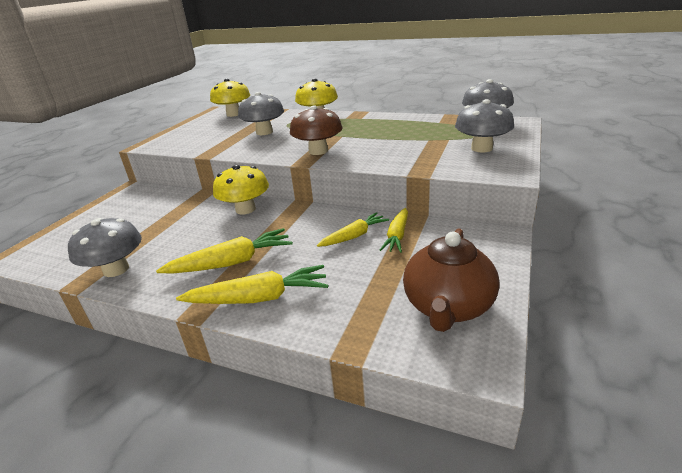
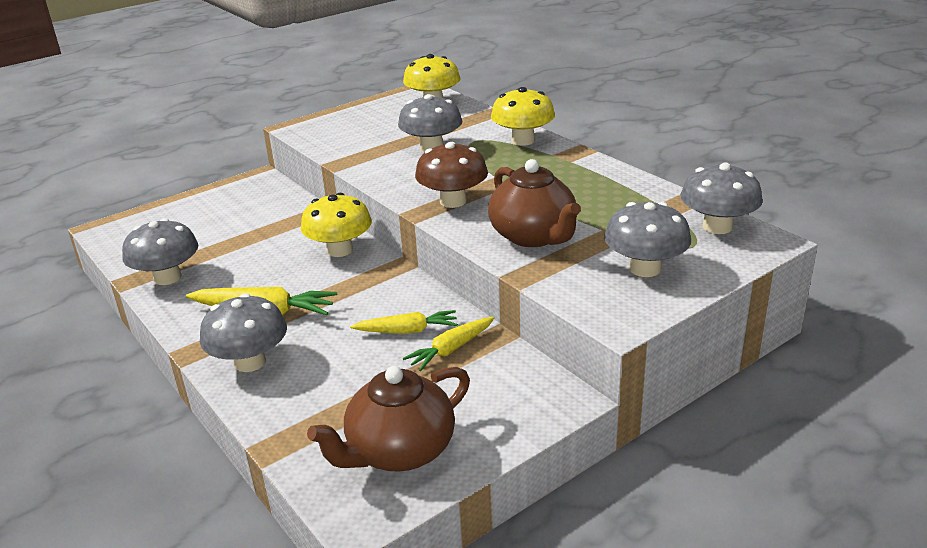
camera: 30 degrees right, 0 degrees up
(259, 298) = (250, 362): yellow carrot -> grey mushroom
(395, 152) = (533, 236): none -> brown teapot

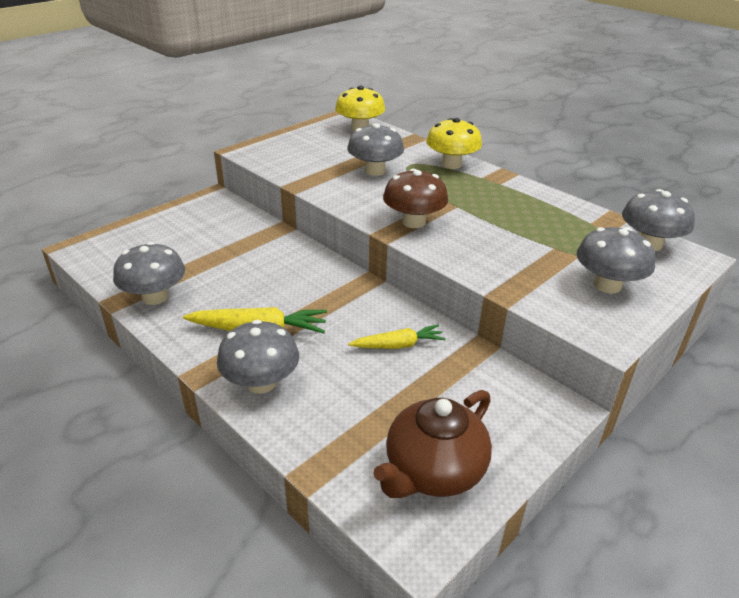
camera: 10 degrees left, 5 degrees up
(340, 250) = (310, 266): yellow mushroom -> none
(451, 349) = (444, 363): yellow carrot -> none
(533, 236) = (498, 255): brown teapot -> none

